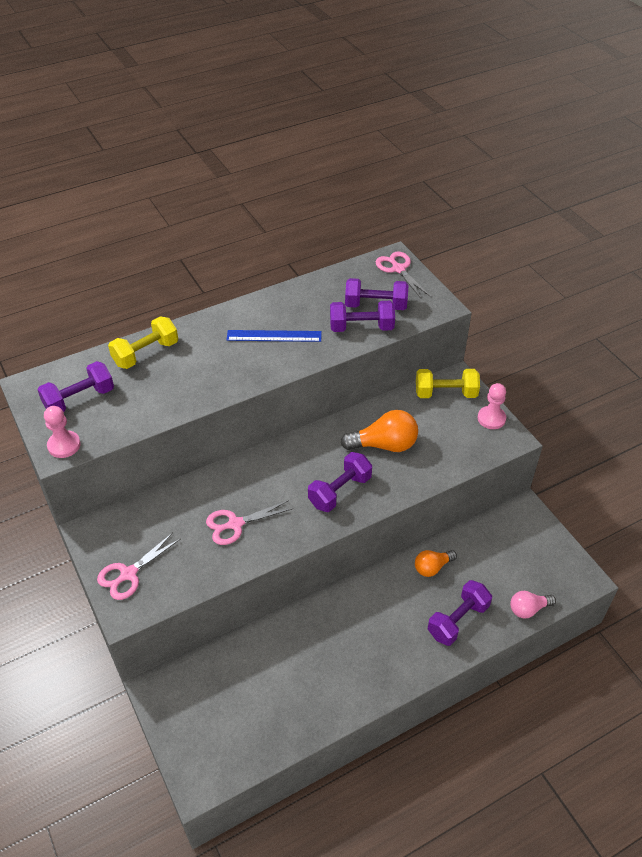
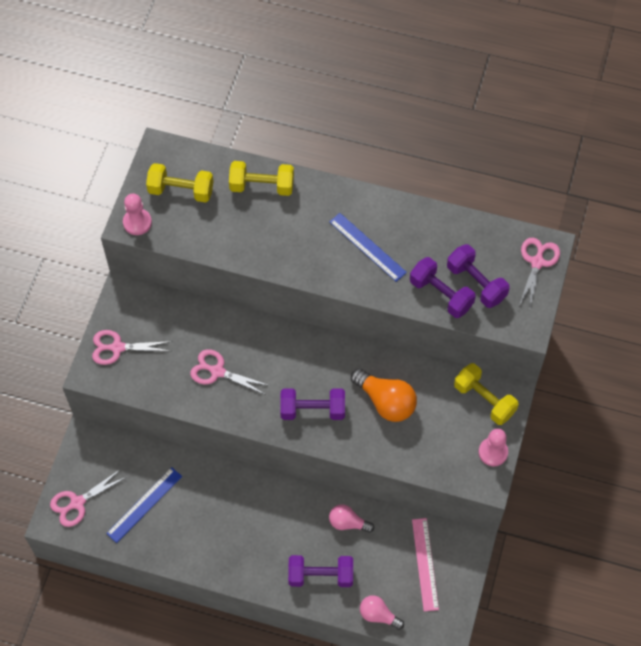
camera: 45 degrees right, 15 degrees up
(79, 399) = (181, 191): purple dumbbell -> yellow dumbbell
(204, 748) = (77, 503): none -> pink scissors
(264, 695) = (144, 504): none -> blue ruler
(432, 567) = (348, 523): orange light bulb -> pink light bulb
(514, 547) = (425, 564): none -> pink ruler

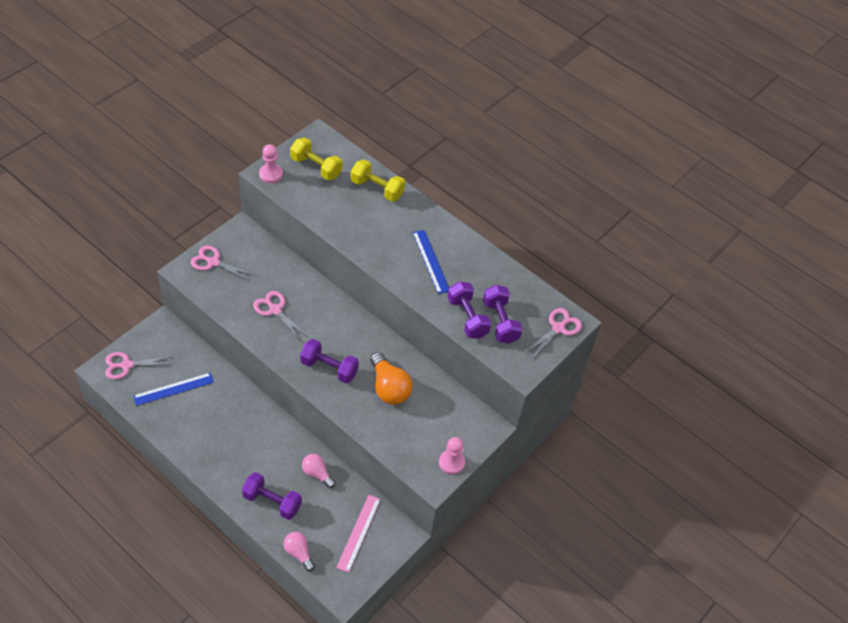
camera: 20 degrees right, 10 degrees down
(484, 400) = (468, 421): yellow dumbbell -> none

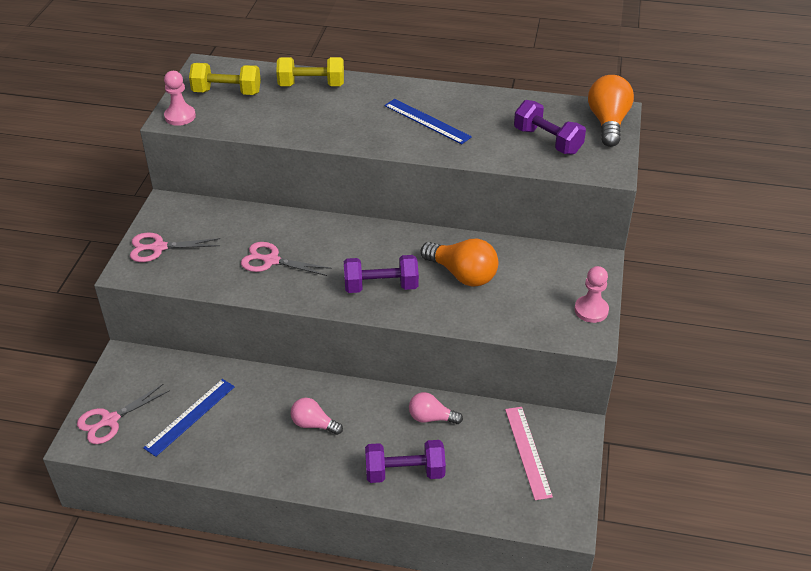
camera: 25 degrees left, 10 degrees down
(298, 553) = (480, 508): pink light bulb -> pink light bulb (314, 424)
(467, 318) = (511, 151): purple dumbbell -> none
(558, 328) = (608, 123): pink scissors -> orange light bulb

